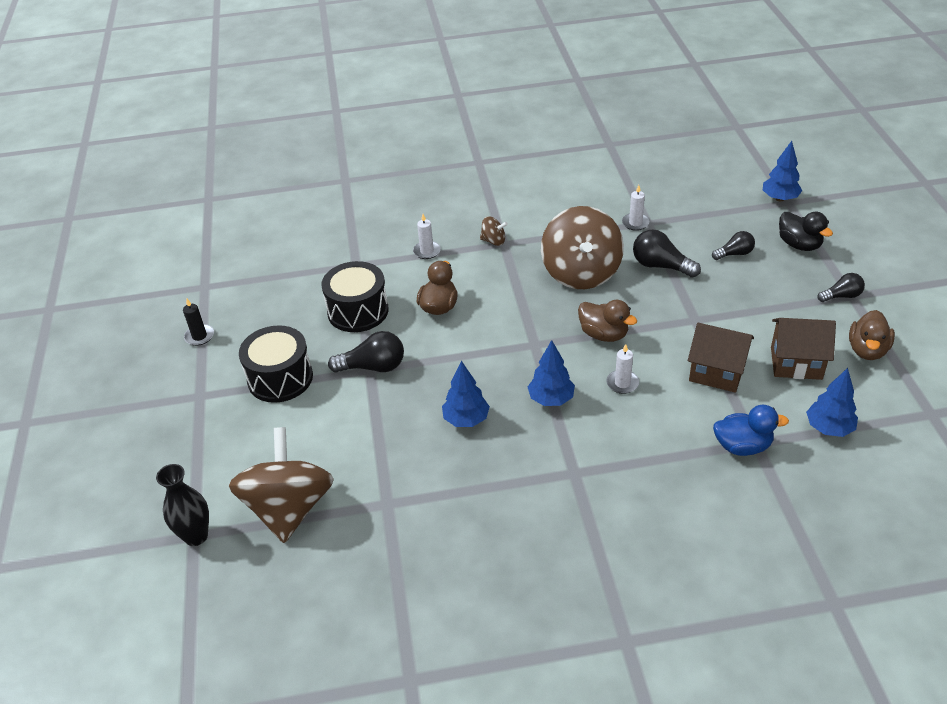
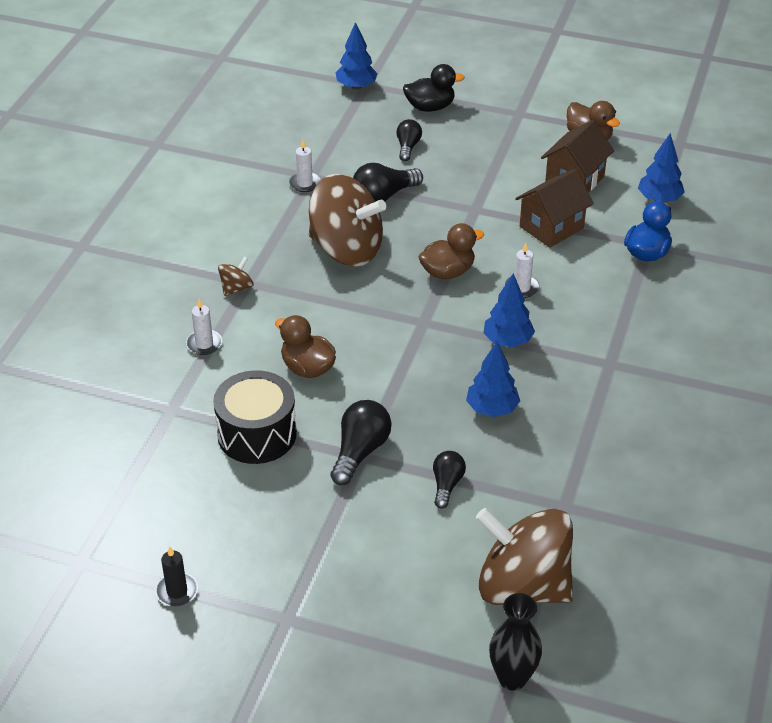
camera: 65 degrees left, 0 degrees up
(280, 378) = (316, 535): black drum -> none
(841, 296) = (515, 118): black light bulb -> black light bulb (447, 485)

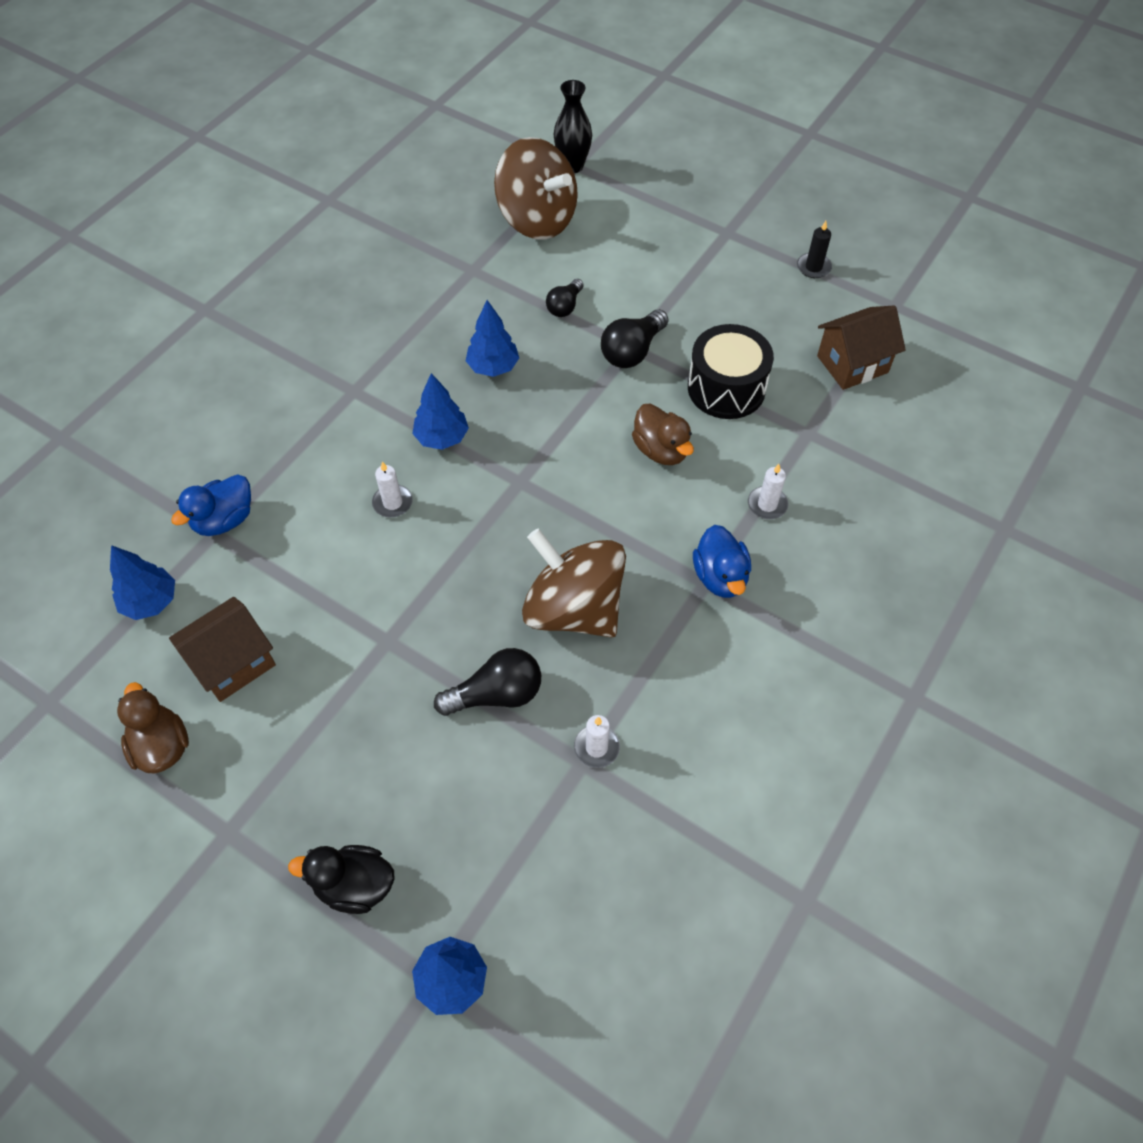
camera: 165 degrees left, 15 degrees up
(236, 288) = (720, 577): brown spinning top -> blue duck
(408, 147) = (426, 792): black light bulb -> none
(448, 272) = (465, 544): brown duck -> none
(551, 227) = (310, 586): brown house -> brown house (852, 364)

